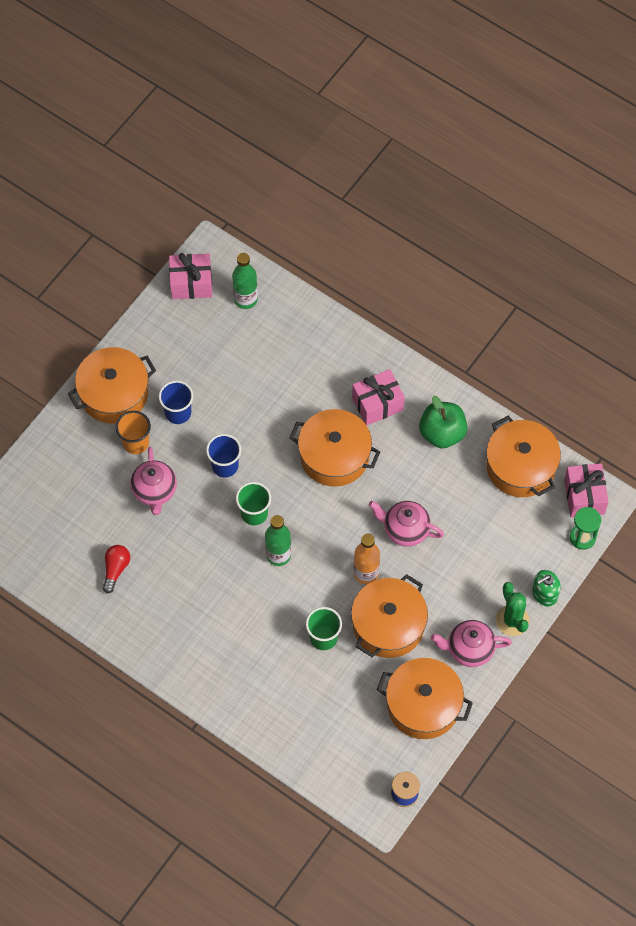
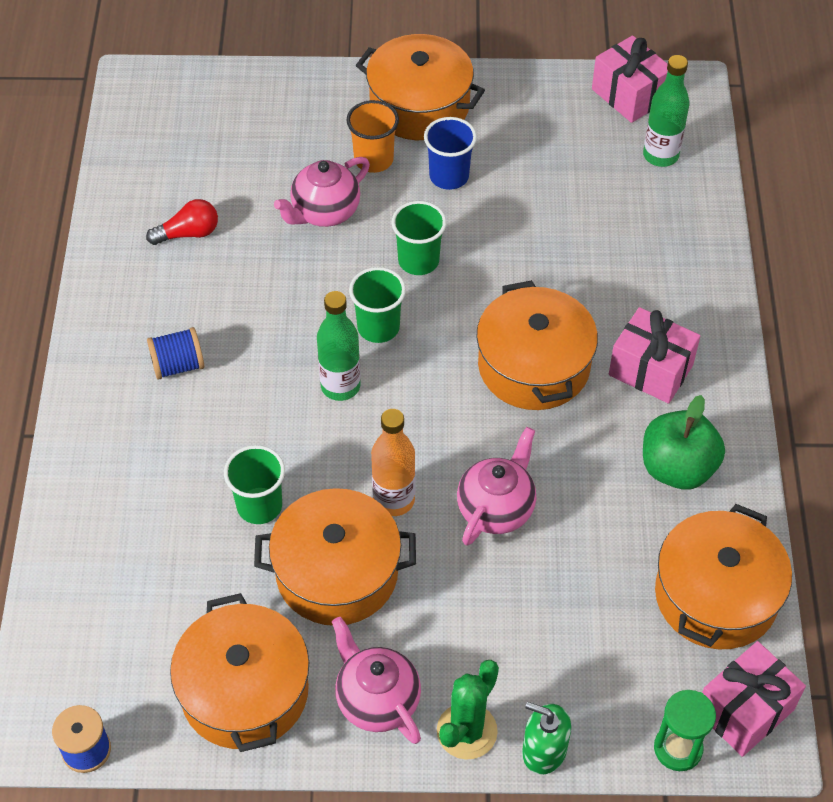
camera: 55 degrees right, 10 degrees down
(205, 626) = (178, 365): none -> blue spool
(225, 466) = (418, 261): blue cup -> green cup
(405, 530) = (496, 508): pink teapot -> pink teapot turned 45 degrees clockwise

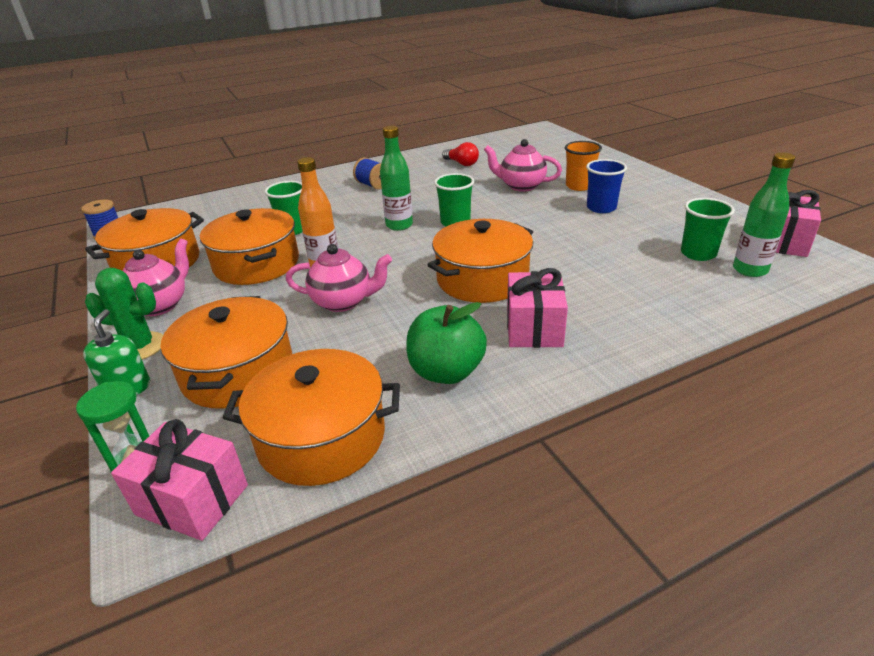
camera: 65 degrees right, 20 degrees down
(418, 261) = (521, 219): green cup -> green cup (698, 253)
(419, 105) = (641, 185): orange pot -> orange pot (238, 372)

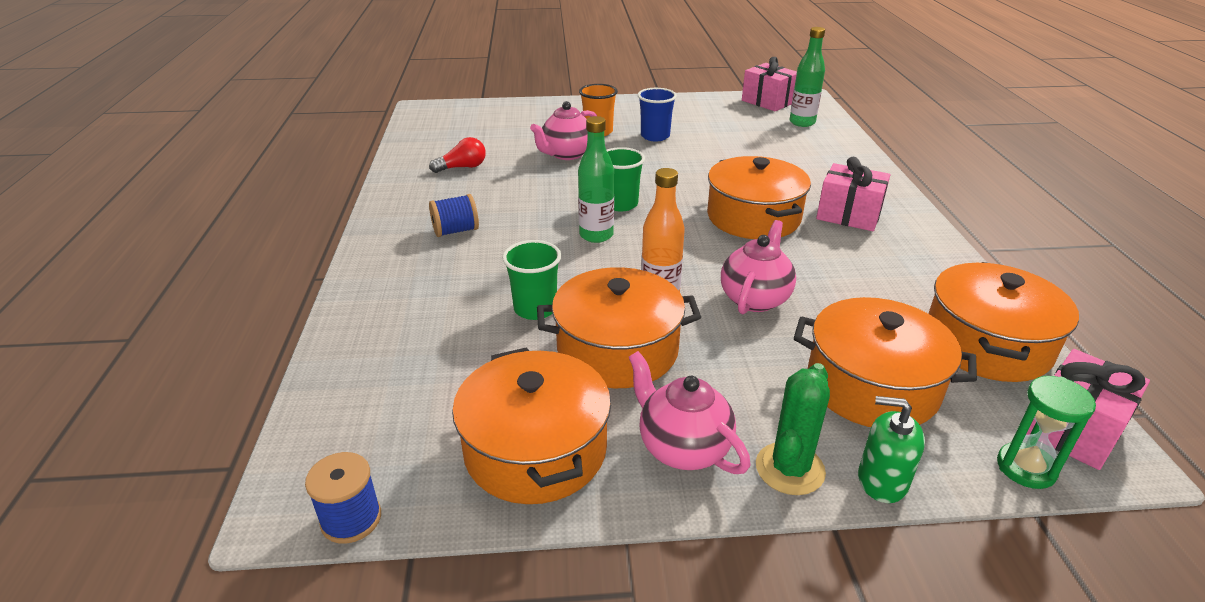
camera: 70 degrees left, 0 degrees up
(446, 372) = (901, 266): green apple -> none
(698, 253) = (767, 129): green cup -> none

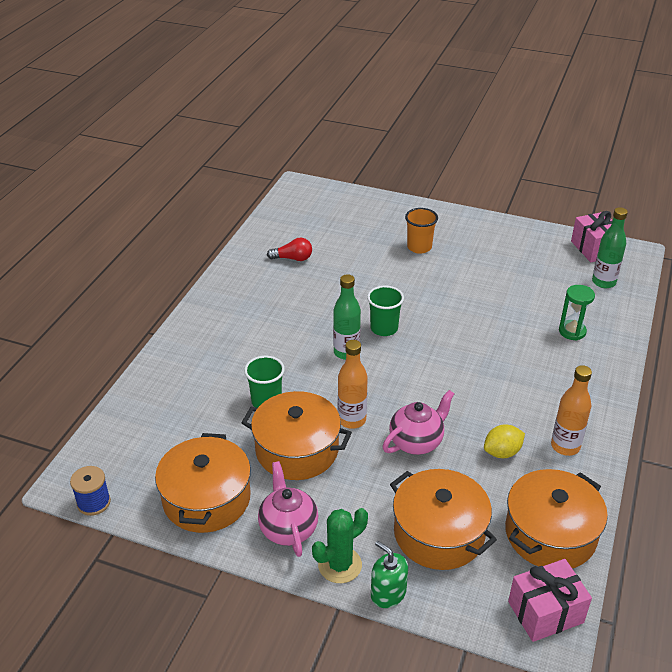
camera: 25 degrees right, 5 degrees up
(456, 231) = (254, 319): blue spool -> none
(566, 154) = (377, 266): pink teapot -> none
(655, 136) = (462, 264): blue cup -> none
(753, 217) = (475, 371): orange pot -> none
(848, 215) = (553, 392): pink gift -> none
(855, 281) = (502, 452): none -> yellow lemon
(910, 258) = (565, 446): none -> orange bottle
(1026, 468) = (485, 621): green hourglass -> green hourglass (572, 331)

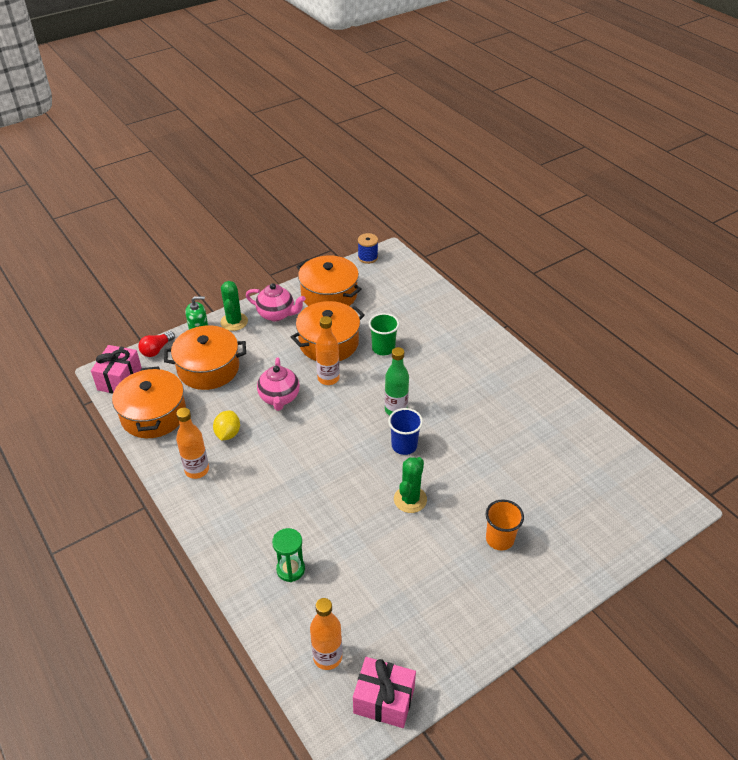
camera: 125 degrees right, 5 degrees up
(293, 258) = (545, 438): red light bulb -> red light bulb (156, 350)
(384, 328) = (404, 445): green cup -> blue cup
(435, 301) = (410, 499): none -> green cactus
(603, 282) = (327, 657): green bottle -> orange bottle

